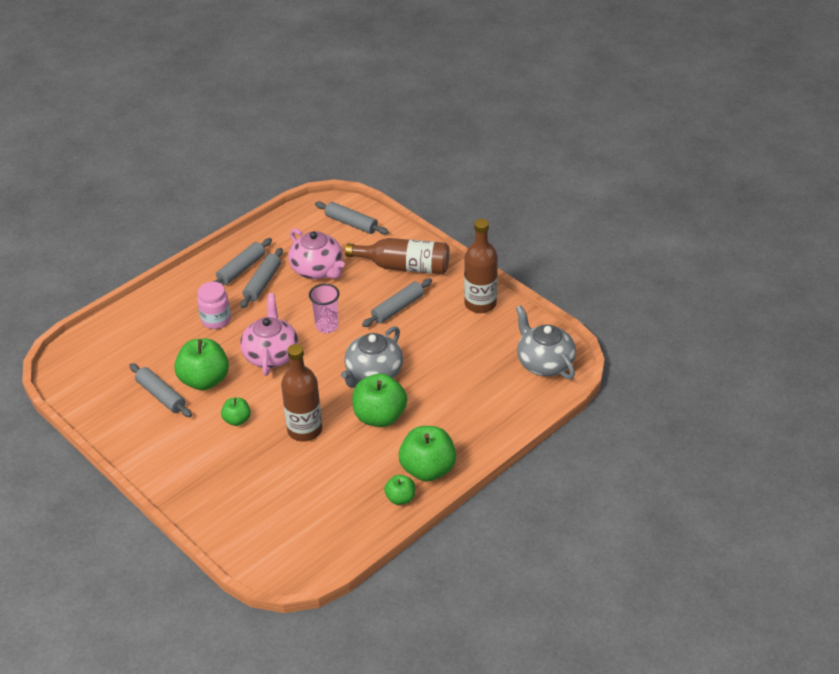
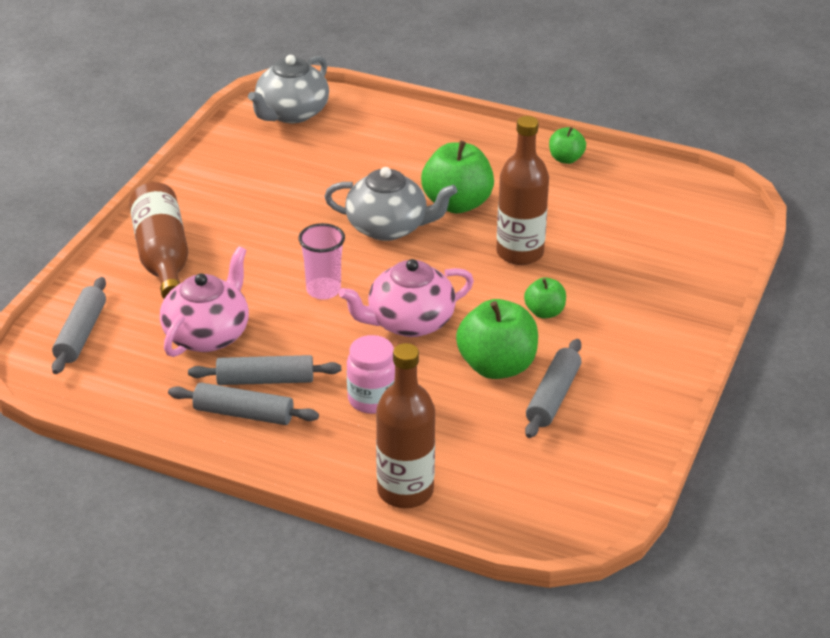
camera: 115 degrees left, 5 degrees down
(397, 308) = (254, 240): grey rolling pin -> none
(428, 469) = (511, 152): green apple -> none
(480, 304) = (209, 178): brown bottle -> brown bottle (405, 491)

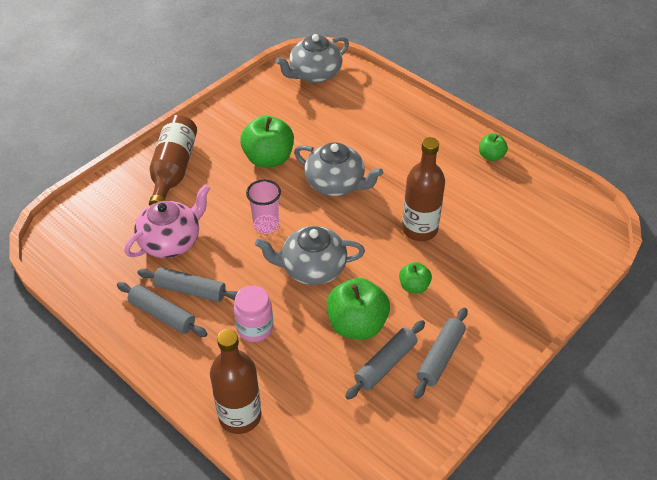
camera: 20 degrees right, 10 degrees up
(81, 334) = (91, 218): grey rolling pin -> grey rolling pin (440, 357)
(409, 322) = (312, 268): pink teapot -> grey teapot
(457, 203) = (394, 175): green apple -> green apple (268, 159)

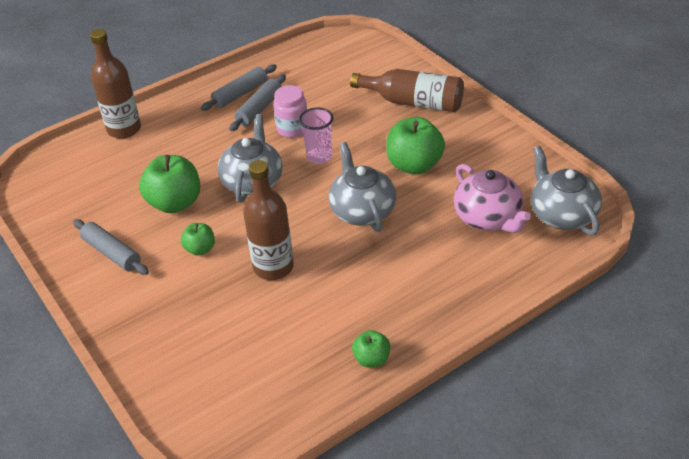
camera: 105 degrees right, 5 degrees down
(171, 241) = (320, 99): pink teapot -> pink teapot (488, 218)
(255, 328) = (202, 142): pink jar -> pink jar (292, 129)
(336, 184) = (362, 211): grey teapot -> grey teapot turned 120 degrees clockwise
(385, 364) = (124, 215): grey rolling pin -> none

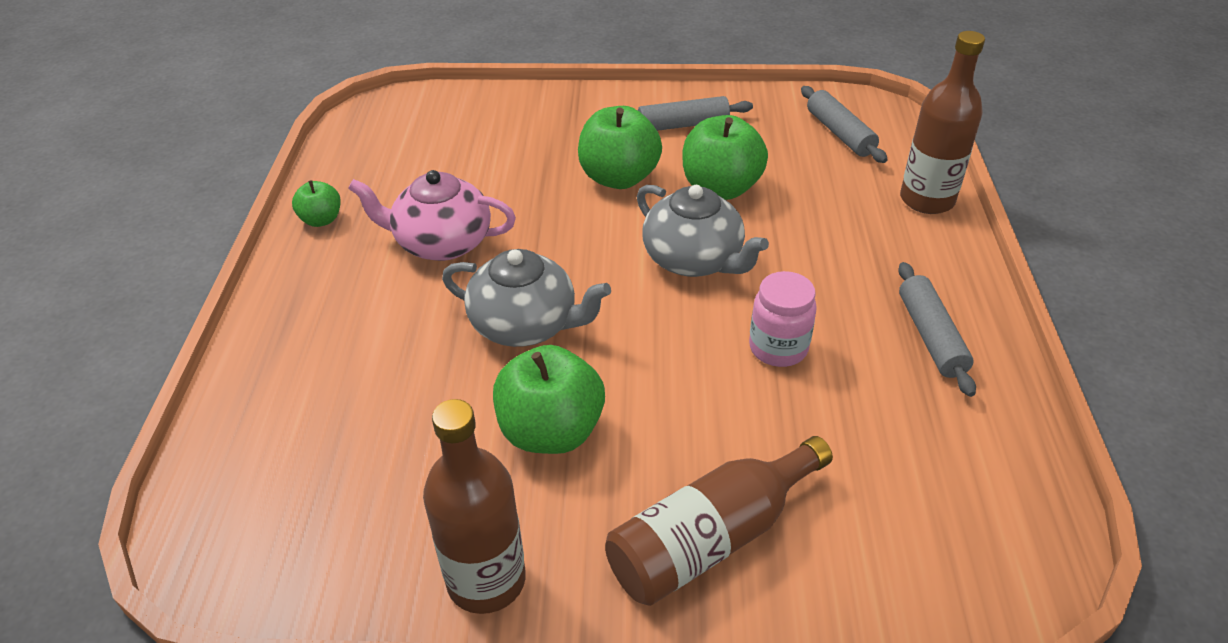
camera: 125 degrees right, 0 degrees up
(200, 249) = (619, 178): green apple -> green apple, size x1.86
(259, 109) = (867, 338): grey rolling pin -> grey rolling pin (840, 133)
(273, 267) = (526, 213): brown bottle -> brown bottle (486, 580)
(319, 157) = (681, 342): pink cup -> none
(488, 218) = (357, 438): pink teapot -> pink teapot (441, 243)
(562, 215) = (252, 528): grey teapot -> none

